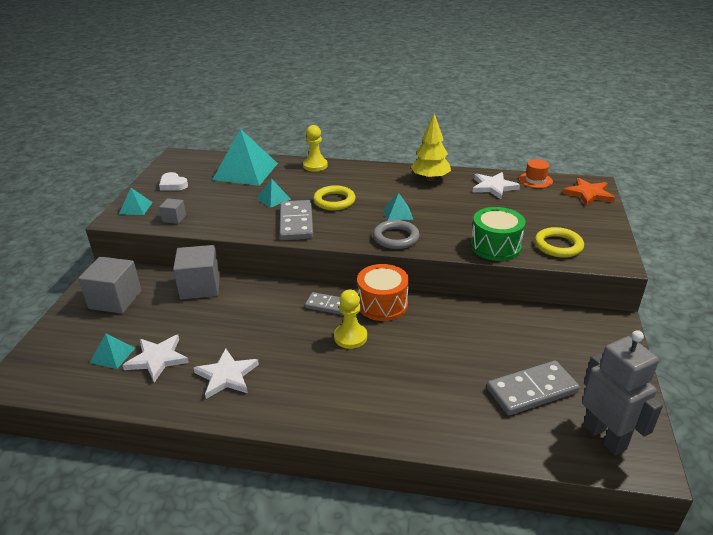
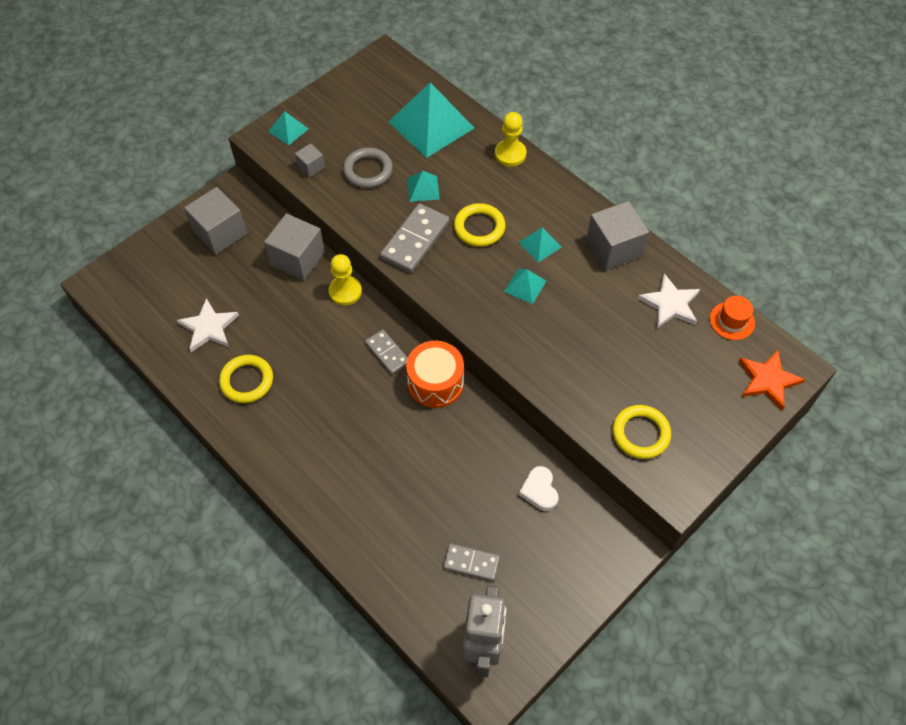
camera: 35 degrees right, 25 degrees up
(112, 355) = (180, 301): turquoise pyramid -> turquoise pyramid (539, 244)
(173, 185) = (346, 109): white heart -> white heart (539, 490)
(227, 376) = (247, 381): white star -> yellow ring
(350, 337) = (375, 403): yellow pawn -> yellow pawn (345, 291)
(396, 238) = (490, 321): grey ring -> grey ring (368, 170)
(430, 178) = (613, 248): yellow tree -> grey cube
(495, 246) = (575, 394): green drum -> none
(532, 390) = (471, 563): grey domino -> grey domino, size x0.62

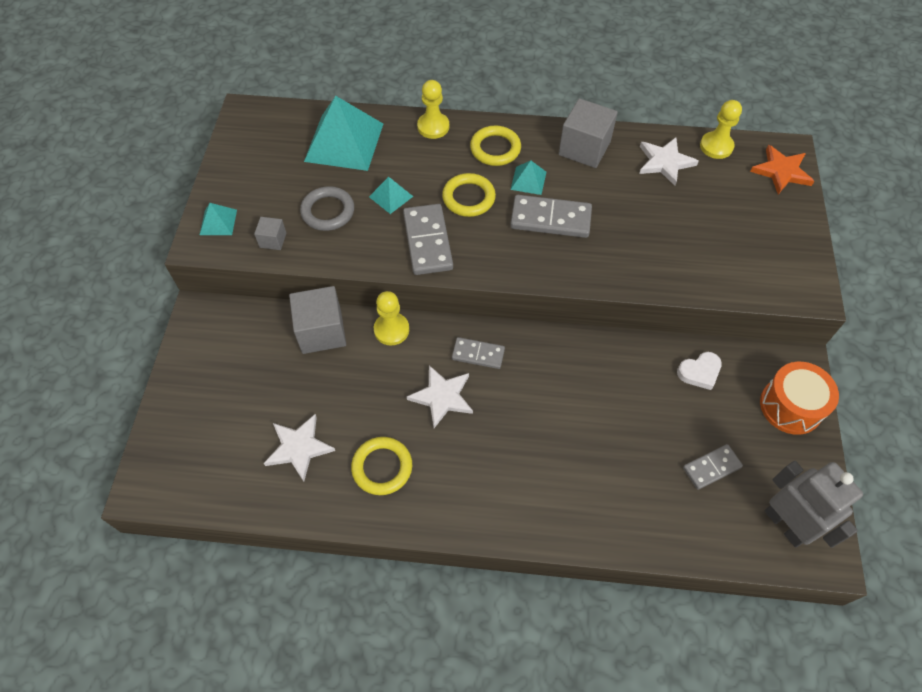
camera: 40 degrees left, 0 degrees up
(220, 233) = (225, 358): grey cube -> none
(332, 364) = (442, 397): none -> white star
(435, 382) = (540, 349): orange drum -> orange drum (790, 406)
(525, 286) = (550, 219): turquoise pyramid -> grey domino
(539, 490) = (699, 372): white heart -> white heart turned 60 degrees counterclockwise
(640, 434) = (745, 269): yellow ring -> yellow ring (495, 149)
(732, 321) = (716, 146): orange hat -> yellow pawn

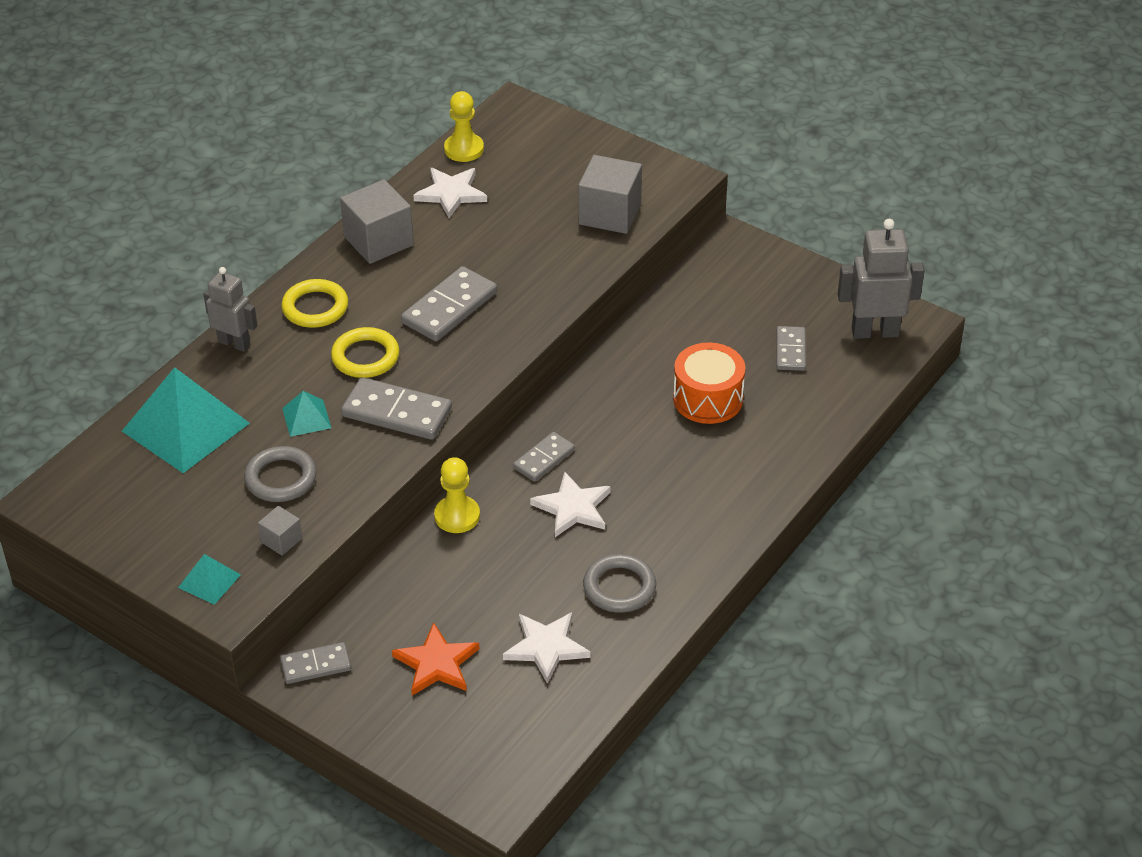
camera: 60 degrees left, 15 degrees down
(218, 319) = (316, 665): none -> grey domino
(321, 331) = (411, 576): grey cube -> grey cube (610, 214)
(382, 467) = (619, 587): yellow ring -> grey ring
(433, 127) = (234, 343): yellow pawn -> grey robot
(528, 180) = (383, 301): turquoise pyramid -> none
(699, 372) = (690, 309): white heart -> none
(781, 171) = (534, 123): orange star -> orange star (437, 663)
(790, 406) = (769, 269): orange drum -> orange drum (708, 399)

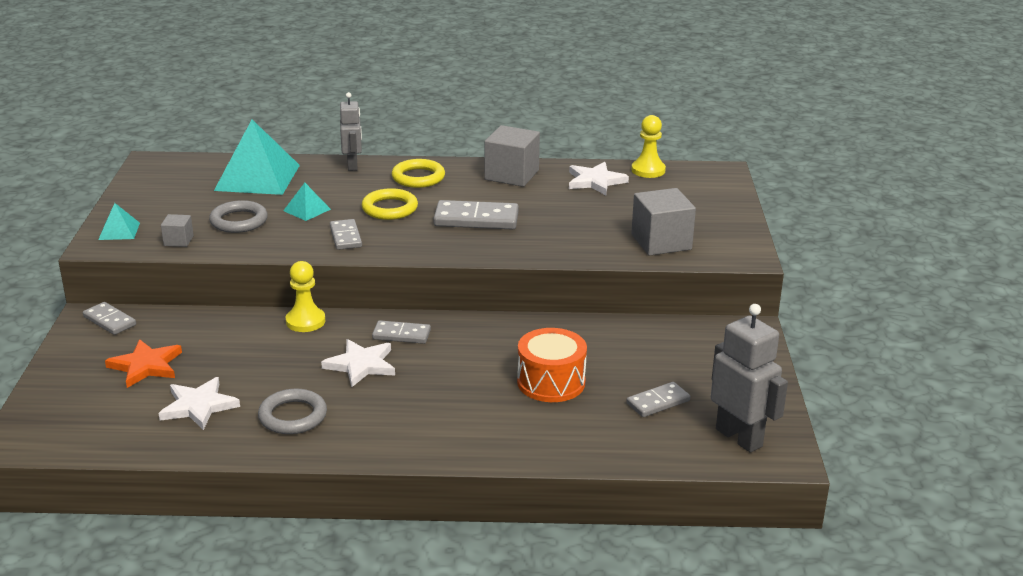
camera: 55 degrees right, 15 degrees down
(396, 413) = (345, 237): grey domino -> grey domino, size x0.62

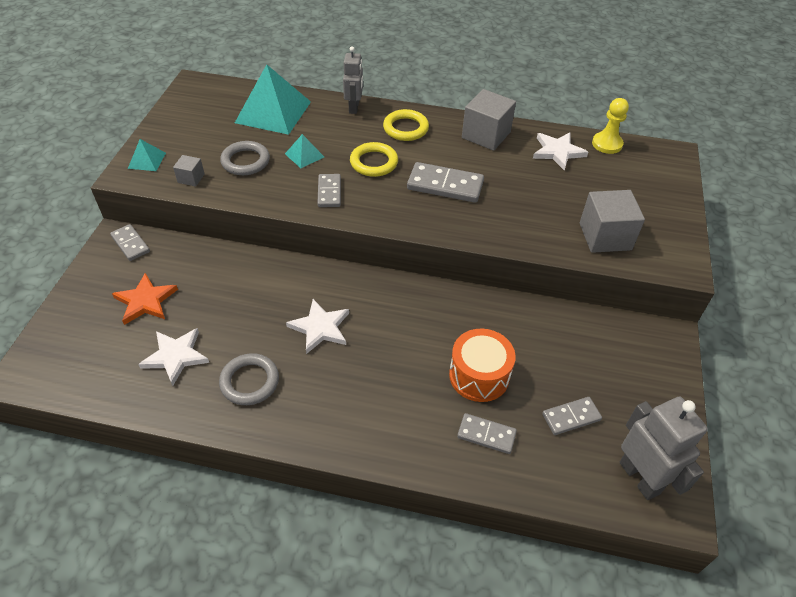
camera: 10 degrees right, 20 degrees up
(305, 321) = (285, 268): yellow pawn -> none
(401, 334) = (361, 296): grey domino -> grey domino (486, 435)

